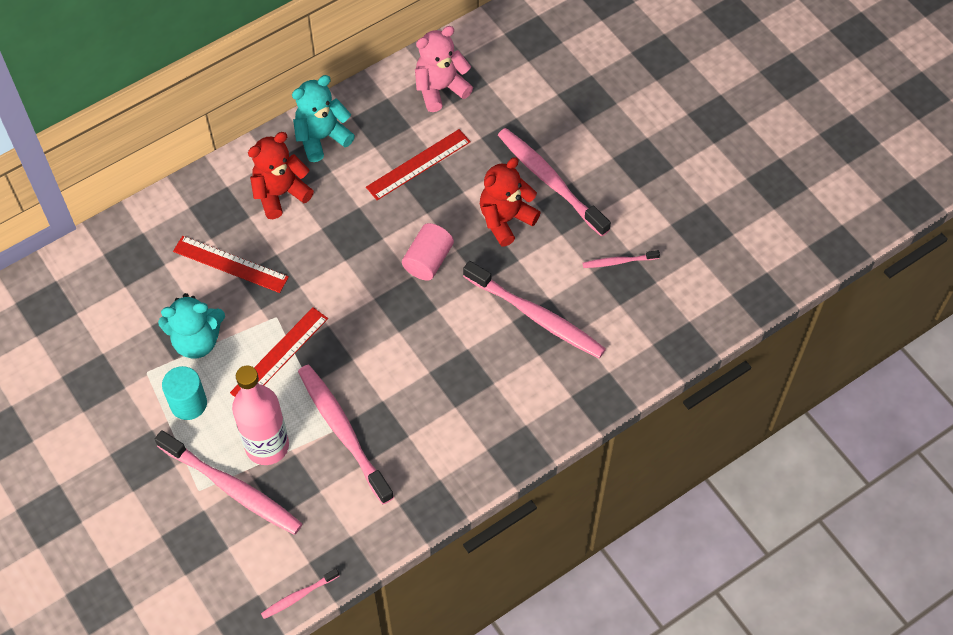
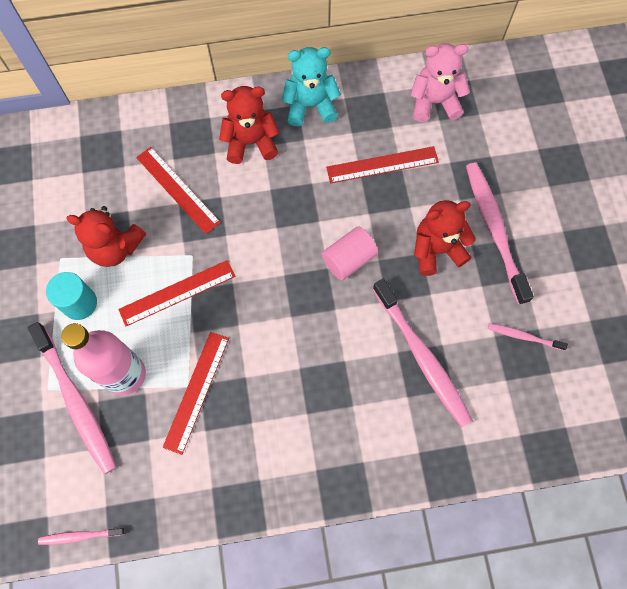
camera: 25 degrees right, 10 degrees up
(197, 341) = (115, 248): turquoise teddy bear -> red teddy bear
(343, 431) = (196, 391): pink toothbrush -> red ruler

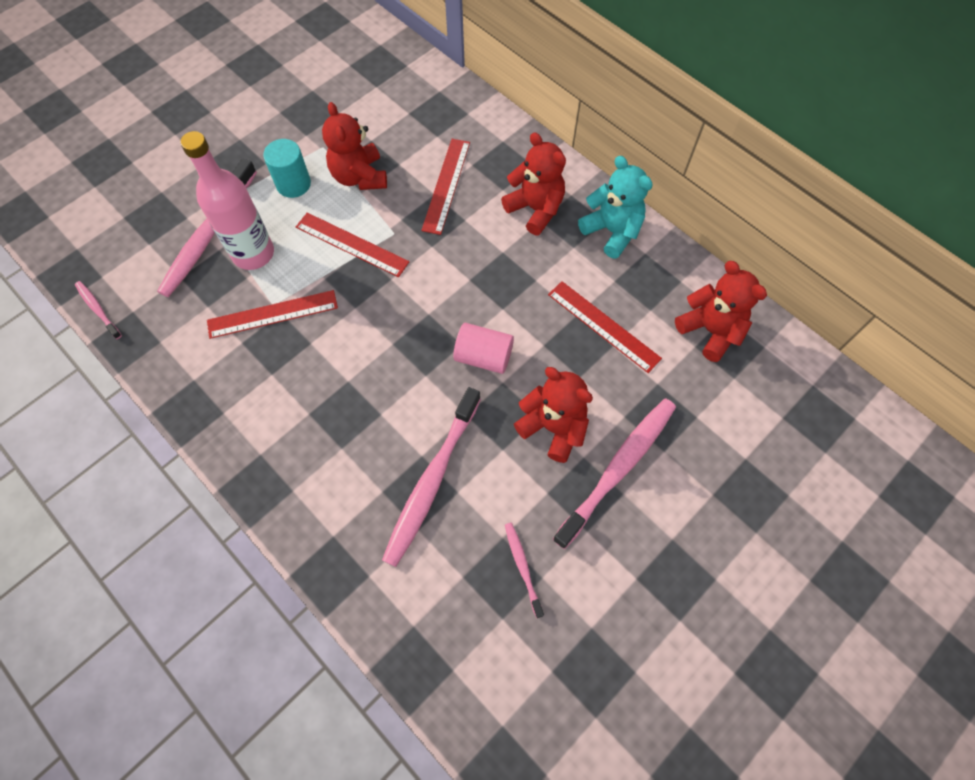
camera: 55 degrees right, 5 degrees down
(434, 102) = (710, 330): pink teddy bear -> red teddy bear

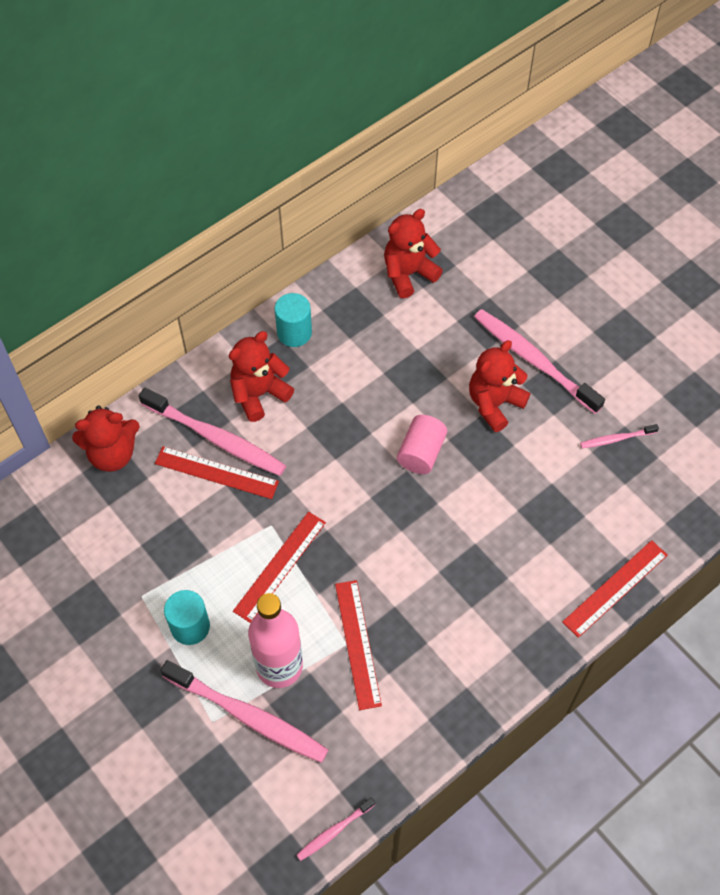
camera: 85 degrees left, 5 degrees down
(359, 177) = (191, 557): red teddy bear -> red teddy bear (112, 454)
(432, 481) = (541, 503): pink toothbrush -> pink toothbrush (216, 438)
(603, 326) = (397, 353): red ruler -> red ruler (615, 588)
(612, 231) = (294, 333): turquoise teddy bear -> turquoise cylinder

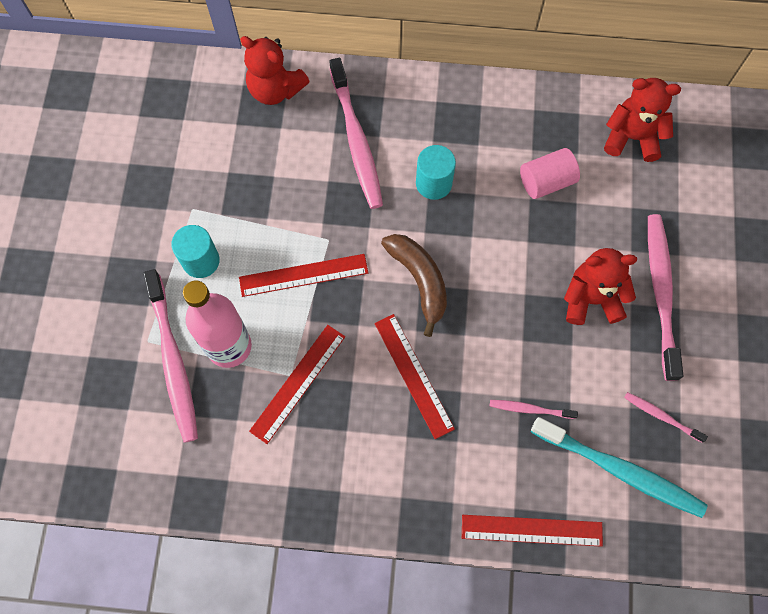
camera: 45 degrees right, 10 degrees up
(216, 472) = (331, 166): red ruler -> red ruler (413, 375)
(259, 394) = (420, 134): red teddy bear -> none
(294, 333) = (494, 110): turquoise cylinder -> turquoise cylinder (433, 183)
(334, 831) = (144, 498): pink toothbrush -> pink toothbrush (530, 409)
(367, 495) = (419, 281): none -> brown banana
(421, 453) = (493, 285): pink cylinder -> pink cylinder (546, 181)
(627, 497) = (620, 470): none -> turquoise toothbrush

